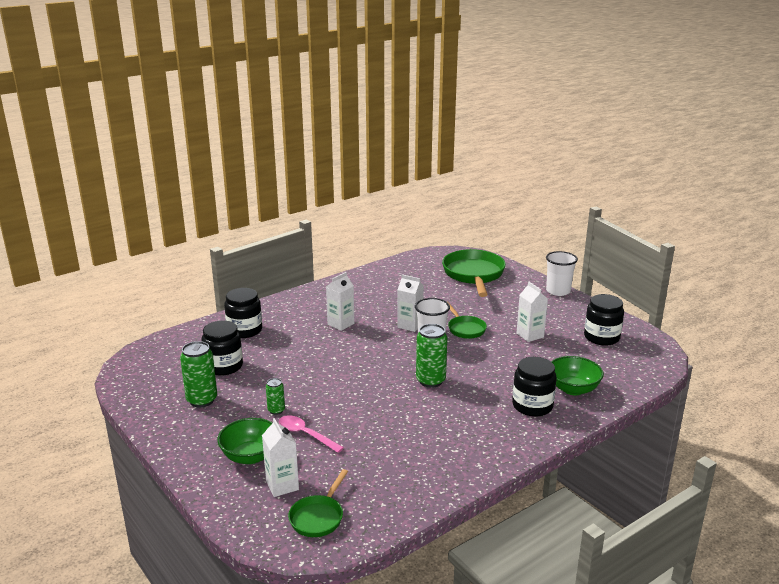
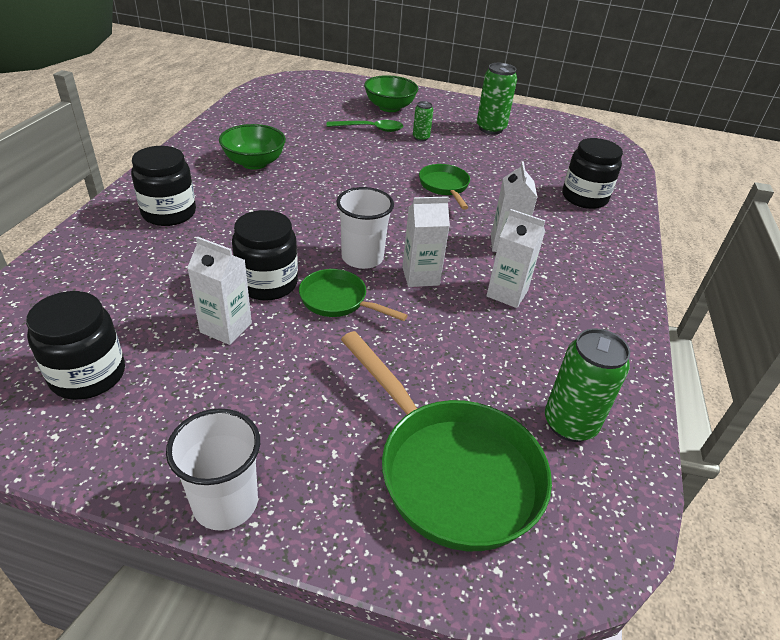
camera: 140 degrees right, 15 degrees up
(224, 366) = (528, 157): black jar -> black jar (267, 283)
(282, 485) = (342, 99): white carton -> white carton (507, 293)
(305, 434) = (370, 129): pink spoon -> green spoon
(318, 517) = (295, 92): green pan -> green pan (444, 187)
(430, 381) = (311, 206): green can -> green can (570, 424)
(573, 389) = (121, 251): green bowl -> green bowl (254, 163)

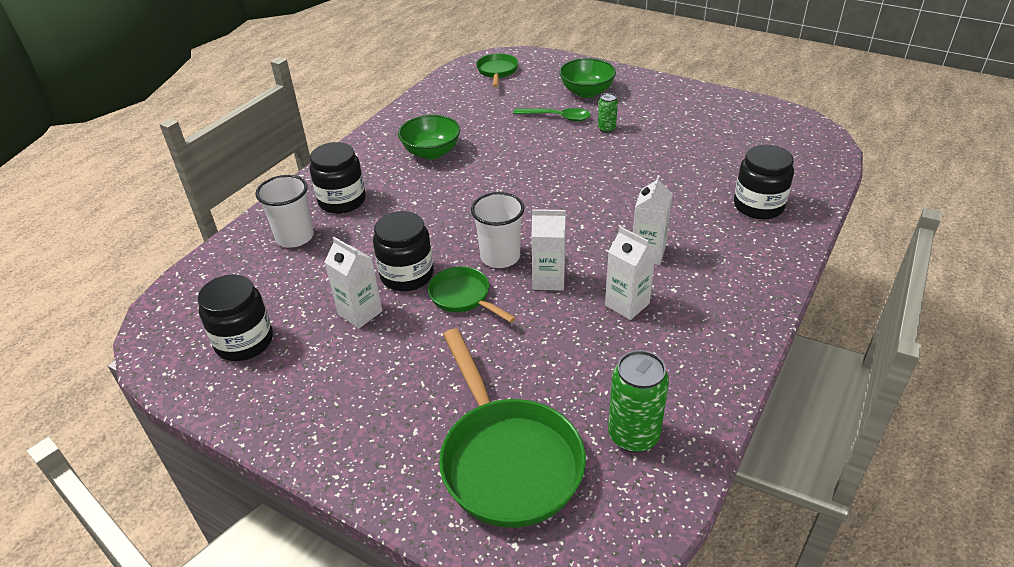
camera: 20 degrees right, 0 degrees up
(225, 503) = (319, 457): white cup -> white cup (295, 237)
(444, 187) = (609, 186): green pan -> green pan (497, 72)
(490, 128) = (688, 119): green can -> none

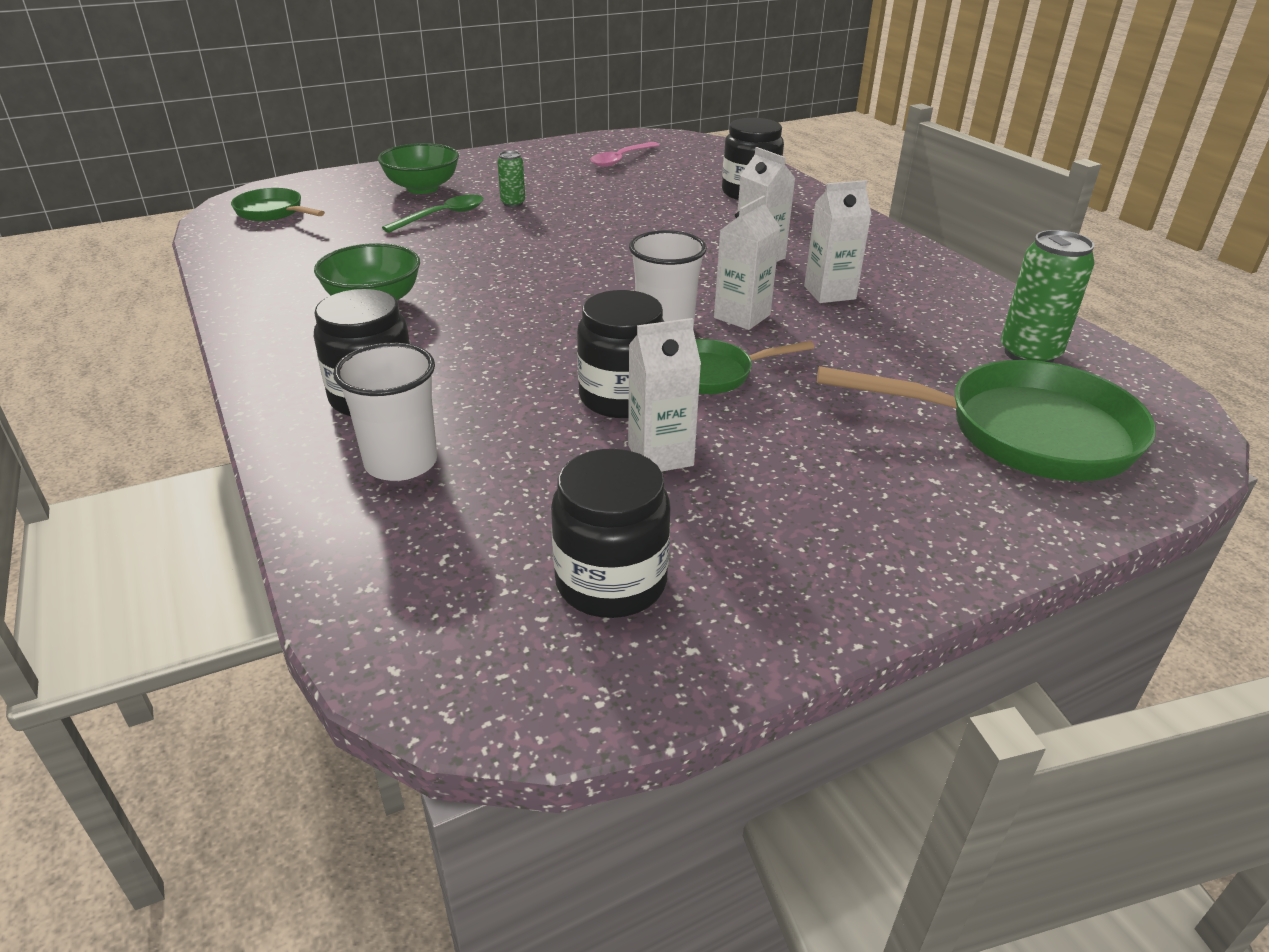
camera: 60 degrees left, 5 degrees down
(737, 131) = (621, 159): none -> pink spoon

